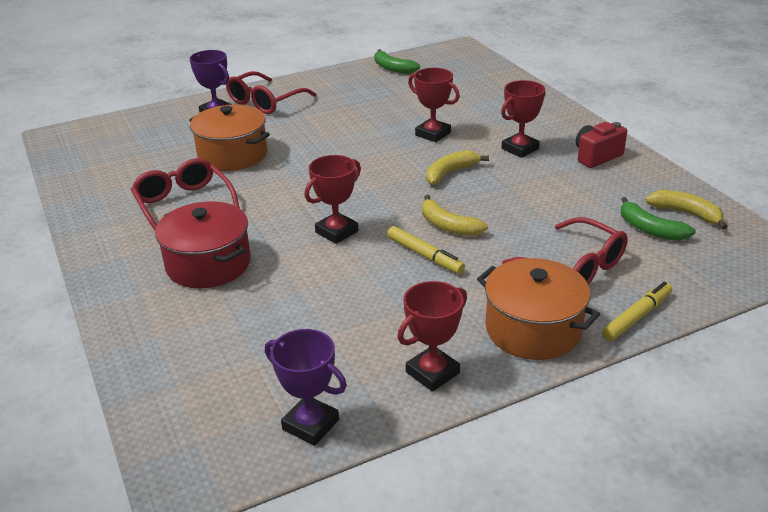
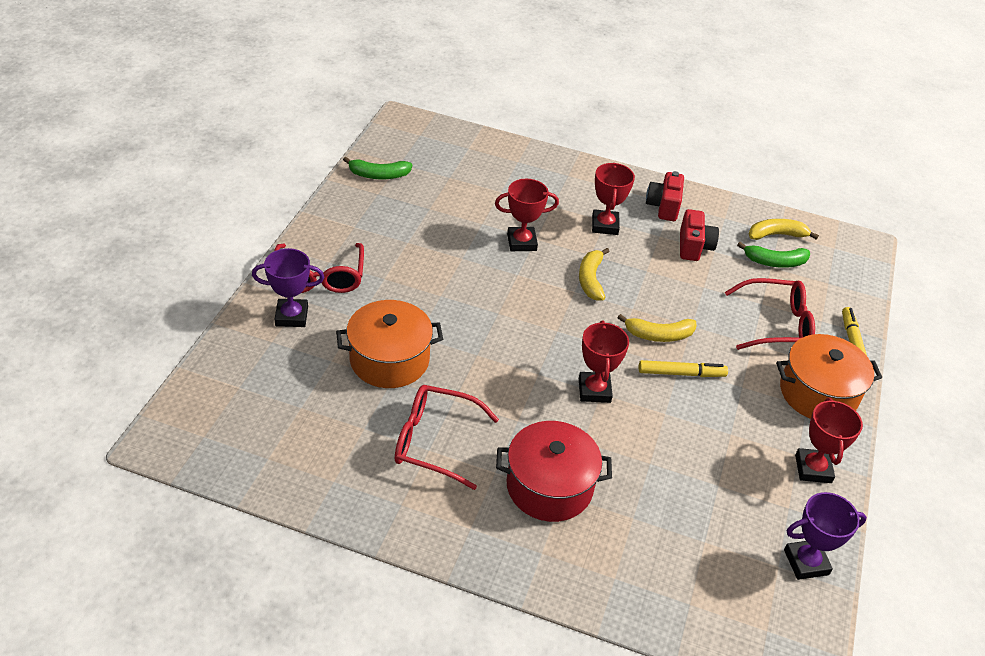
camera: 50 degrees left, 10 degrees up
(581, 189) = (694, 247): none -> red camera

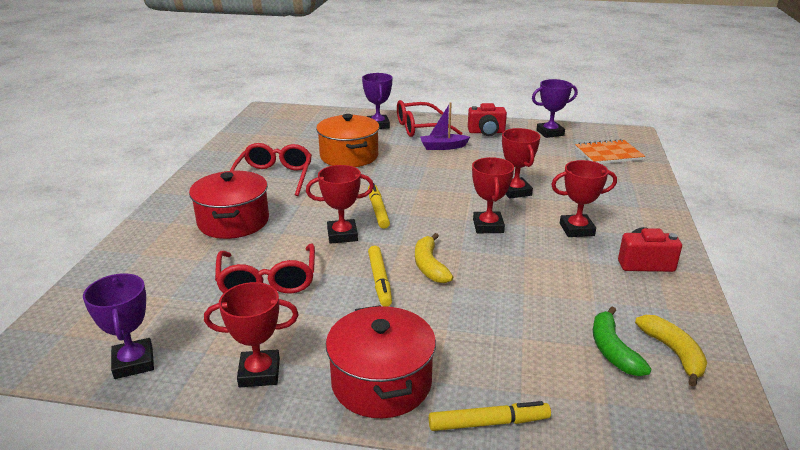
camera: 85 degrees right, 15 degrees down
(379, 175) = (550, 133): green banana -> purple trophy
(390, 269) = (443, 147): none -> purple boat
(450, 153) = (608, 154): none -> orange notebook
(544, 354) = (378, 210): none -> yellow marker
(591, 279) = (488, 226): yellow banana -> red trophy
(694, 247) = (589, 285): red camera -> red camera (486, 132)
(776, 324) = (490, 349): red glasses -> red glasses (268, 281)
(818, 393) = (381, 382): orange pot -> red pot

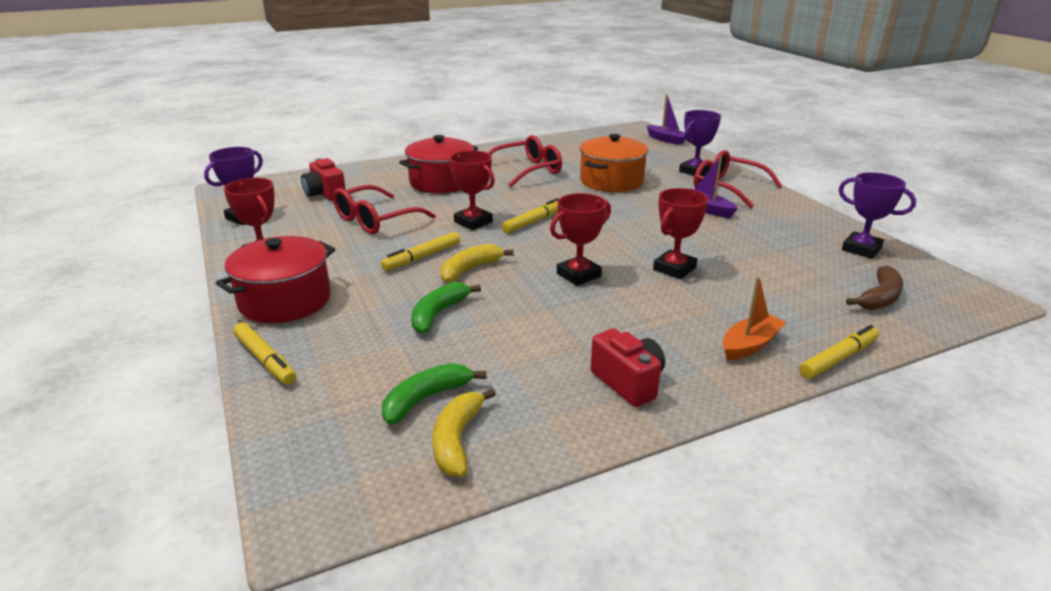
camera: 55 degrees right, 0 degrees up
(306, 110) = (666, 140): none -> purple boat
(486, 132) = (785, 218): red camera -> red camera (325, 194)
(490, 305) = (438, 314): none -> green banana
(576, 229) = (644, 323): red trophy -> none
(608, 154) = (879, 298): orange notebook -> brown banana
(629, 209) = (750, 345): none -> orange boat
(661, 192) = (838, 358): none -> yellow marker
(673, 353) = (457, 440): yellow banana -> yellow banana turned 150 degrees clockwise

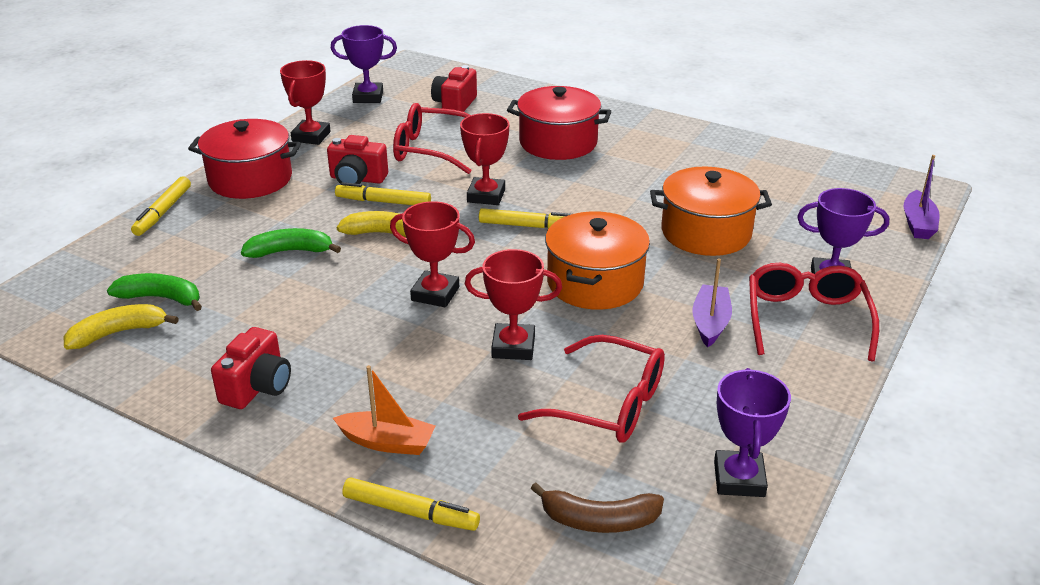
camera: 55 degrees right, 5 degrees up
(370, 257) = (357, 179): none -> red camera
(527, 170) = (659, 173): red glasses -> red glasses (608, 404)
(628, 224) = (595, 283): none -> orange pot

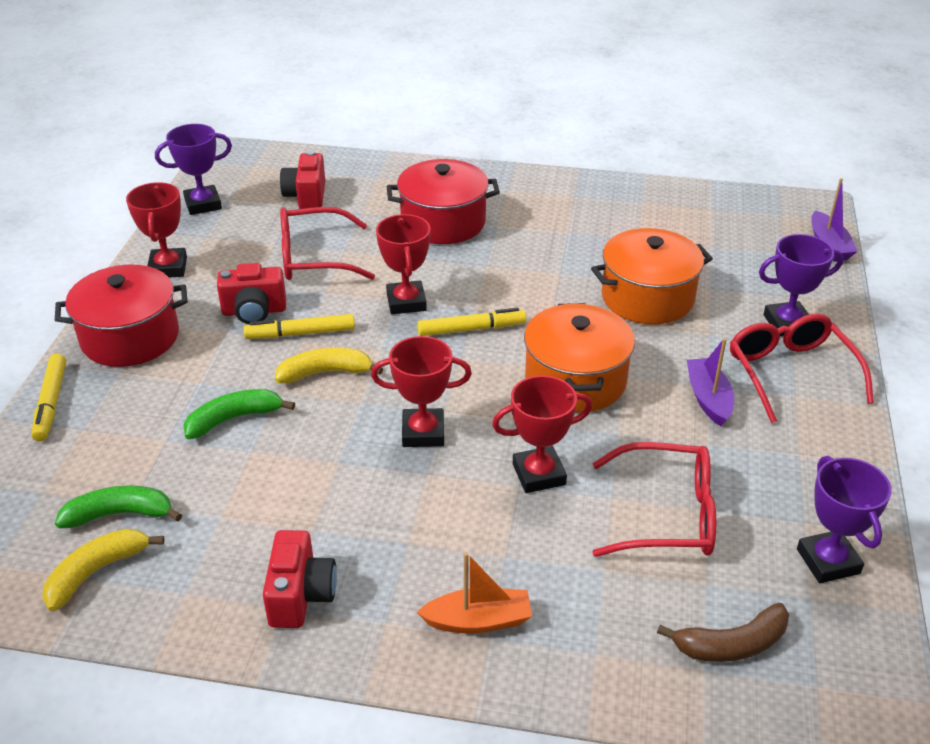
camera: 20 degrees left, 5 degrees up
(410, 512) = (549, 692): yellow marker -> none

